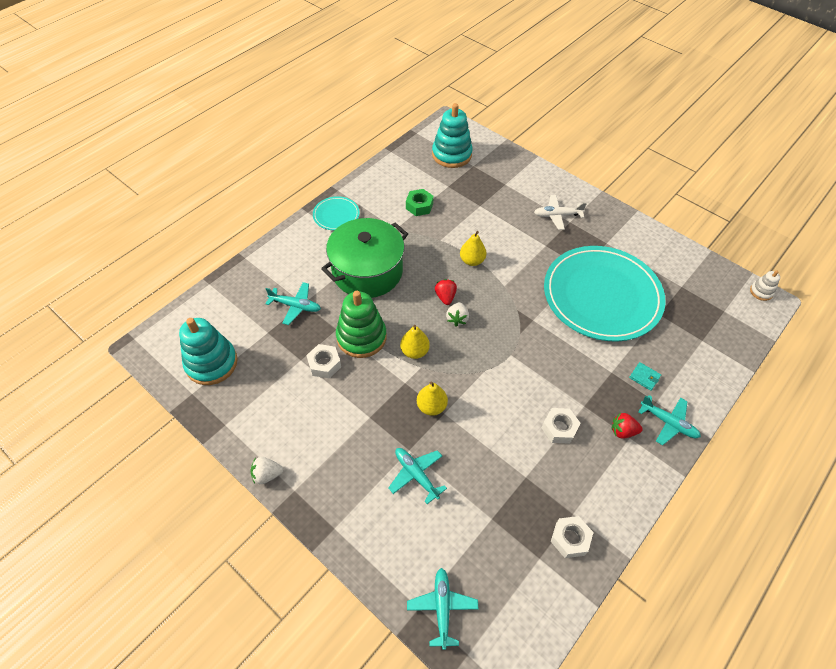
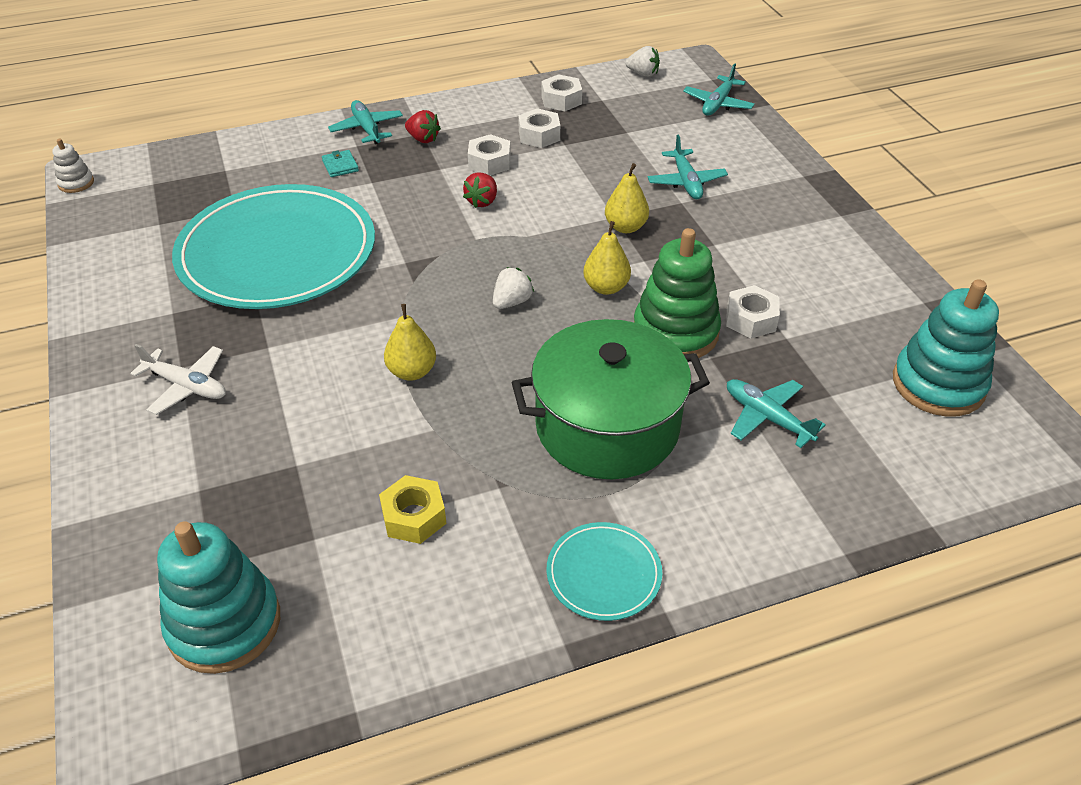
camera: 150 degrees left, 10 degrees down
(267, 474) = (872, 238): white strawberry -> white strawberry (643, 74)
(419, 206) = (414, 516): green nut -> yellow nut
(445, 297) = (504, 336): red strawberry -> red strawberry (482, 201)
(551, 478) = (539, 135): none -> white nut

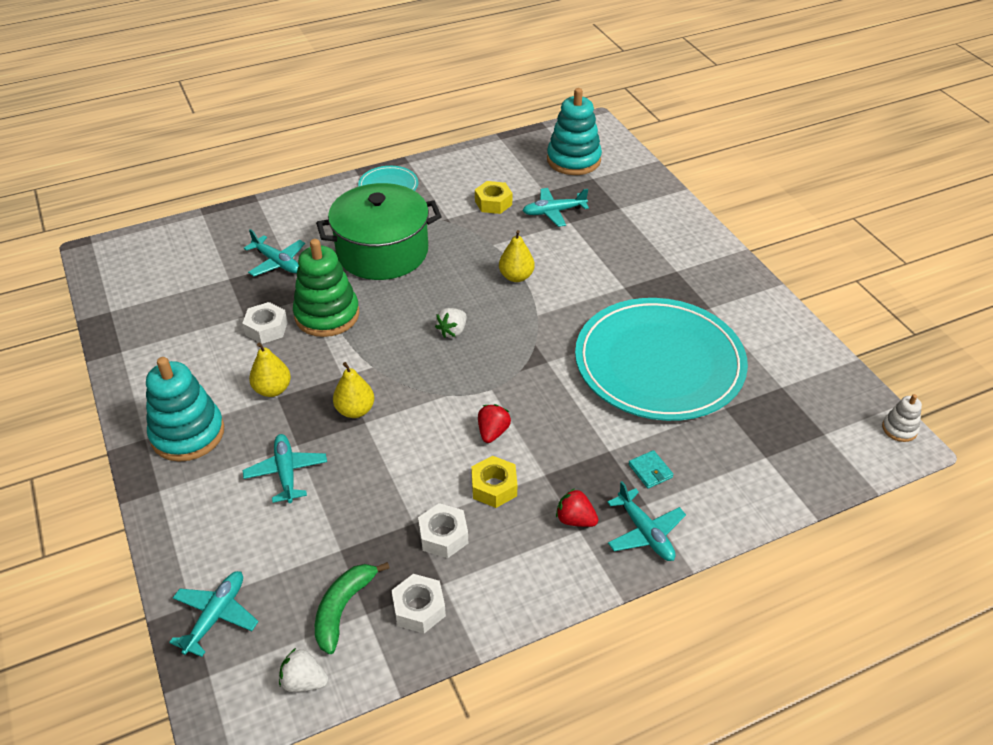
camera: 175 degrees right, 0 degrees up
(187, 386) = (664, 259): white plane -> none
(315, 488) = (553, 212): none -> turquoise plane
(489, 162) = (494, 487): white nut -> yellow nut
(606, 287) = (377, 348): yellow pear -> yellow pear (272, 389)
(620, 102) = (343, 608): none -> green banana
(938, 384) = (150, 289): turquoise stacking toy -> turquoise stacking toy (188, 434)

